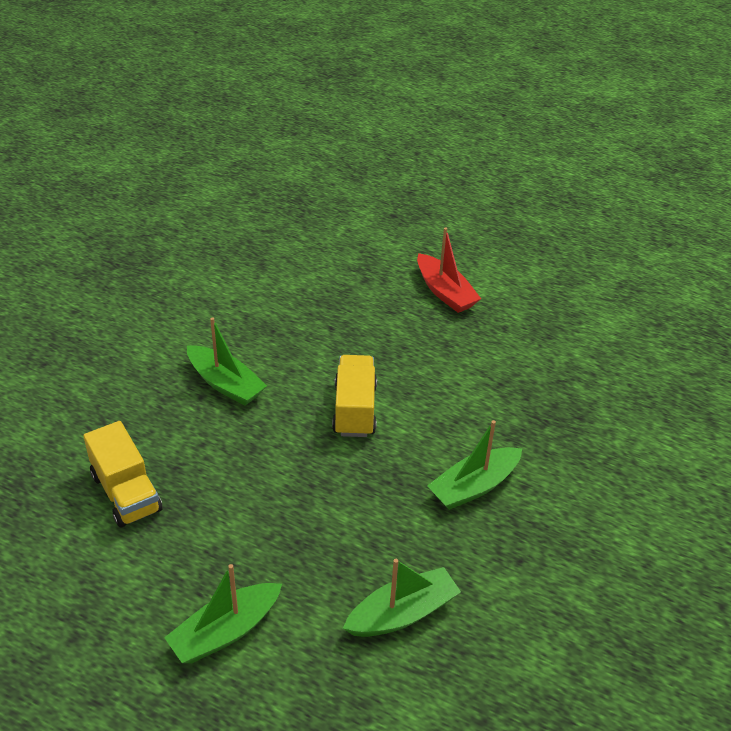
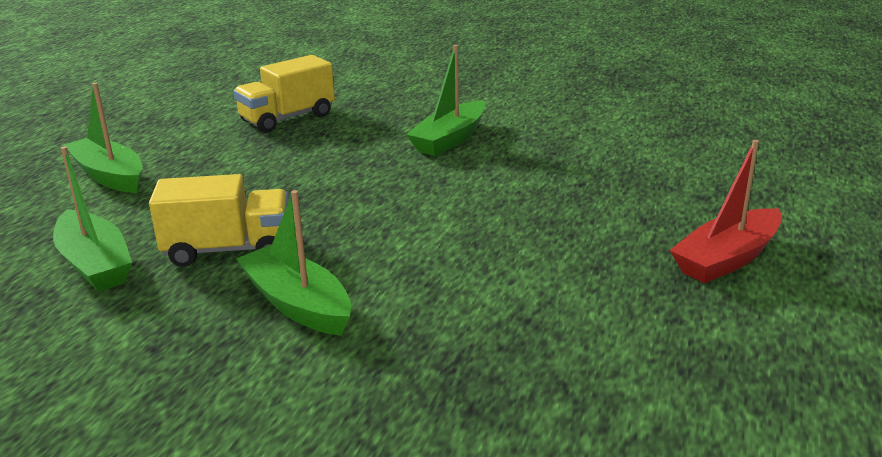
camera: 85 degrees right, 15 degrees down
(354, 410) = (430, 210): yellow truck -> yellow truck (228, 250)

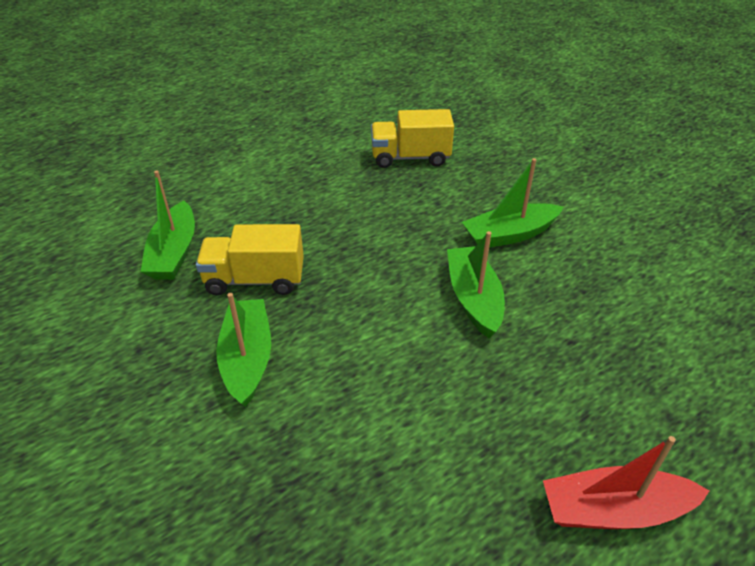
camera: 35 degrees right, 15 degrees up
(109, 176) = (250, 170): green boat -> green boat (473, 298)
(228, 250) = (255, 280): yellow truck -> yellow truck turned 150 degrees clockwise

